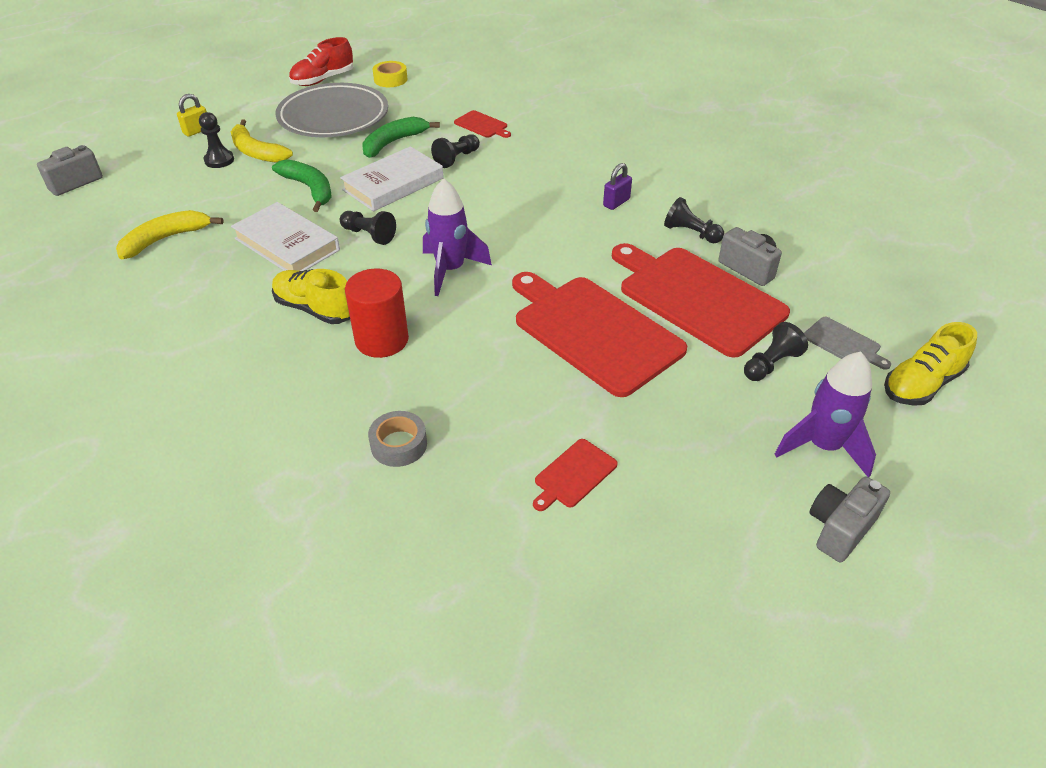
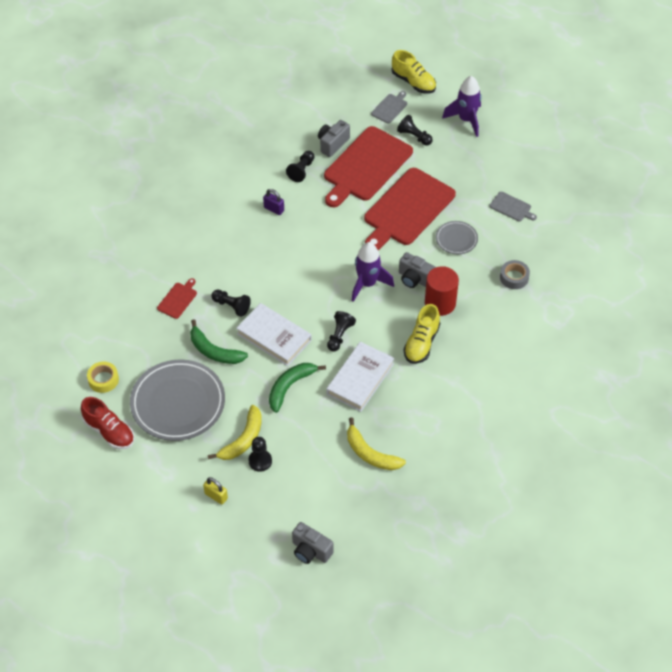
camera: 100 degrees left, 10 degrees up
(511, 381) = (456, 239): none -> grey plate
(573, 475) = (511, 207): red cutting board -> grey cutting board
(839, 529) = (513, 117): grey camera -> grey camera (415, 279)

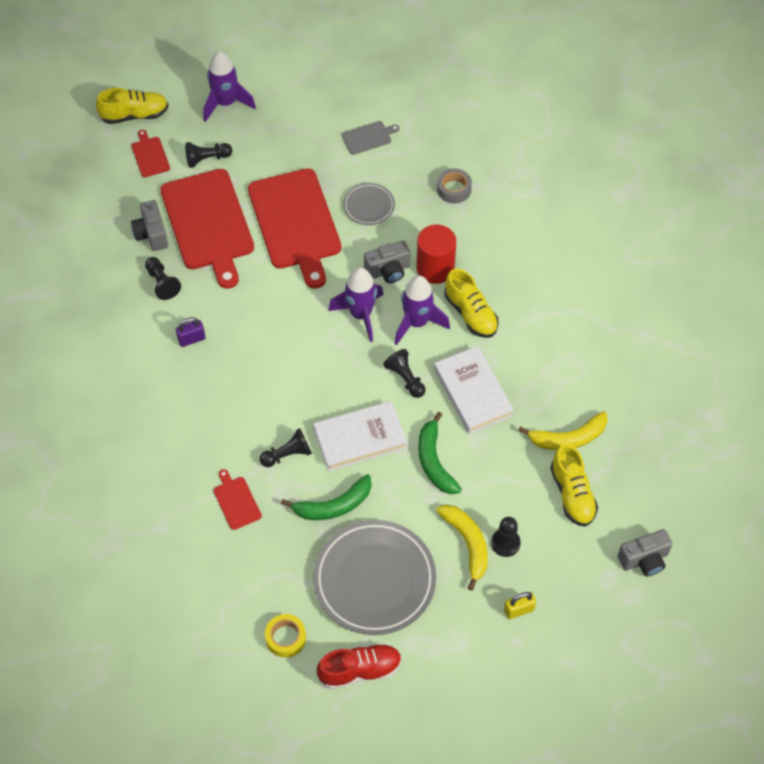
camera: 55 degrees left, 5 degrees up
(328, 480) = (572, 494): none -> yellow shoe
(388, 317) = (417, 323): none -> purple rocket
(390, 108) = (150, 155): grey cutting board -> red cutting board

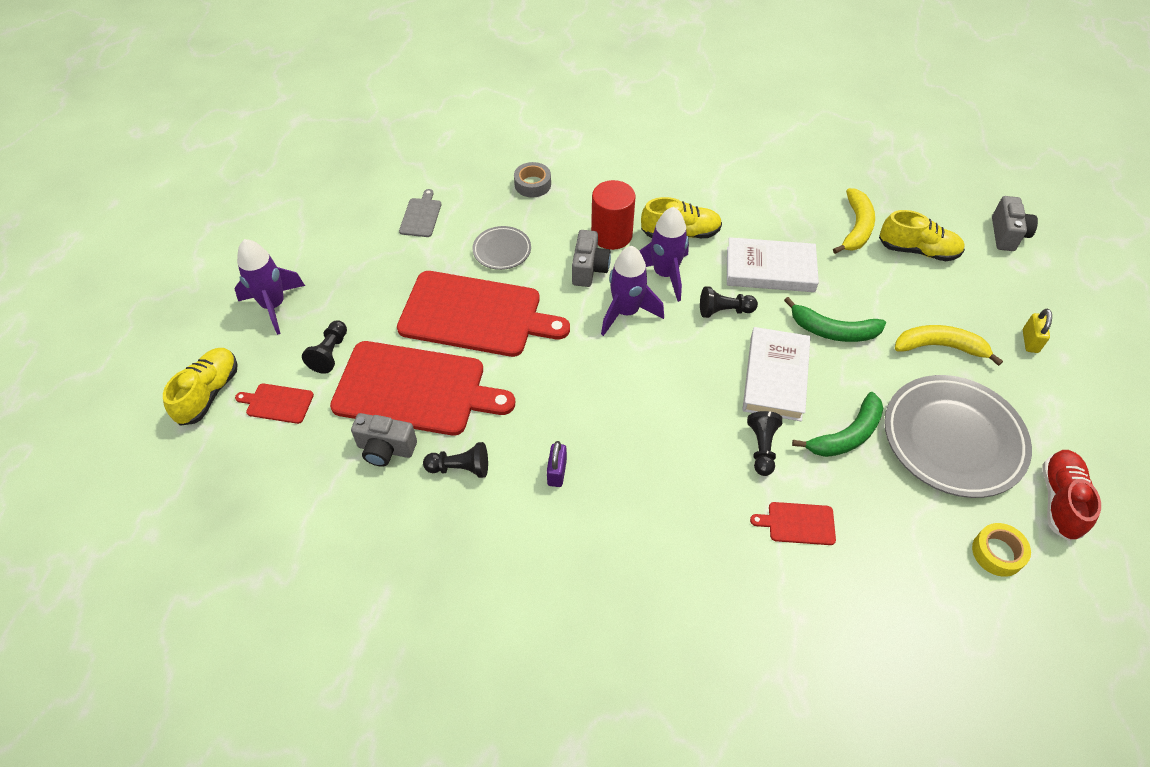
camera: 60 degrees left, 5 degrees down
(333, 506) = (846, 435): green banana -> green banana turned 45 degrees clockwise
(505, 543) = (951, 319): black pawn -> none

